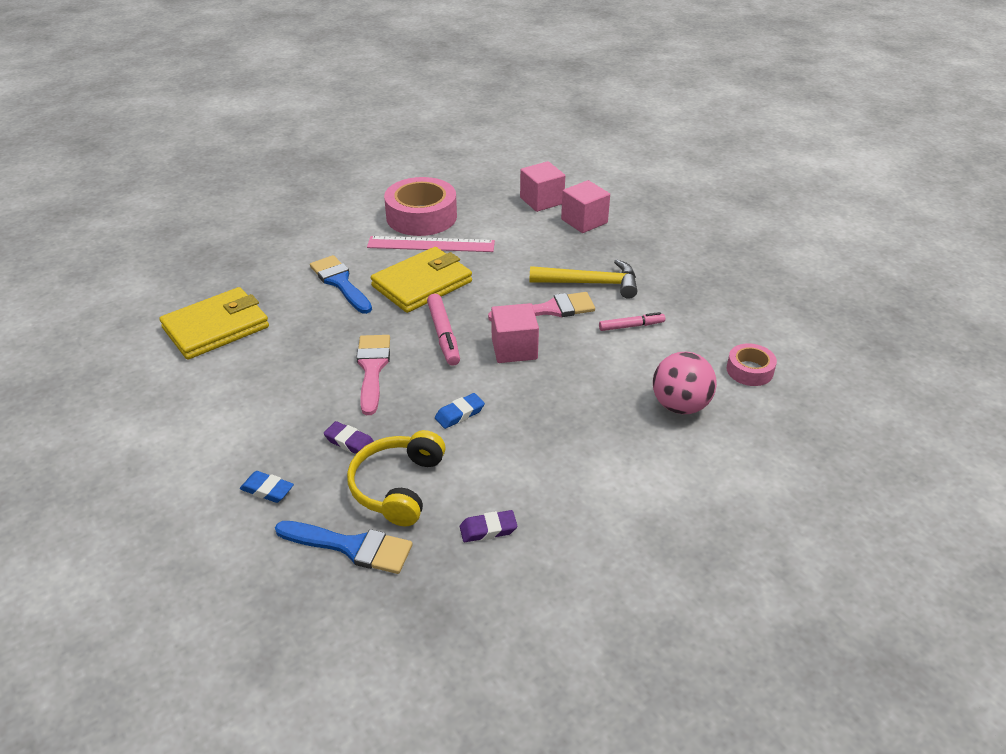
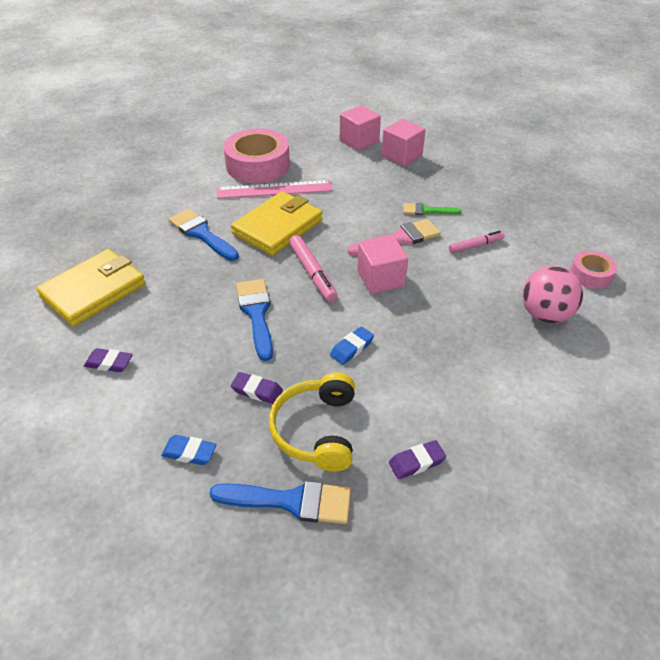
camera: 10 degrees left, 5 degrees up
(213, 398) = (109, 363): none -> purple eraser
(372, 369) = (256, 314): pink brush -> blue brush
(590, 283) = (427, 211): yellow hammer -> green brush

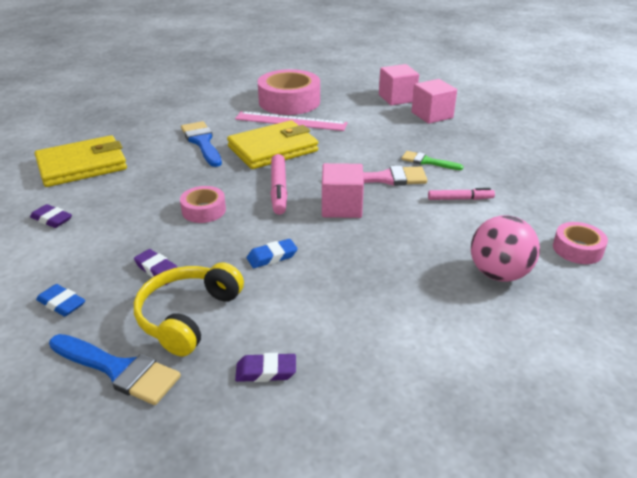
camera: 20 degrees right, 10 degrees down
(256, 314) = (204, 210): blue brush -> pink tape

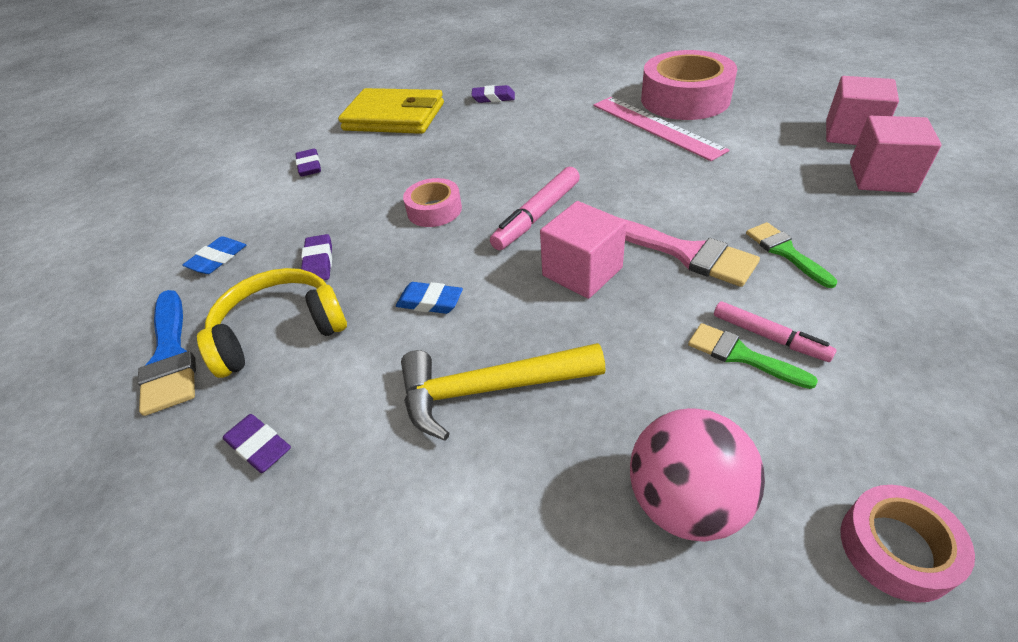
camera: 45 degrees right, 10 degrees up
(62, 304) = (218, 259): blue eraser -> blue eraser turned 45 degrees clockwise
(152, 132) = (493, 98): none -> purple eraser
(202, 142) = (526, 125): blue brush -> none
(273, 149) = (592, 158): yellow wallet -> none
(362, 278) = (489, 389): none -> yellow hammer
(457, 211) = (741, 355): none -> green brush

